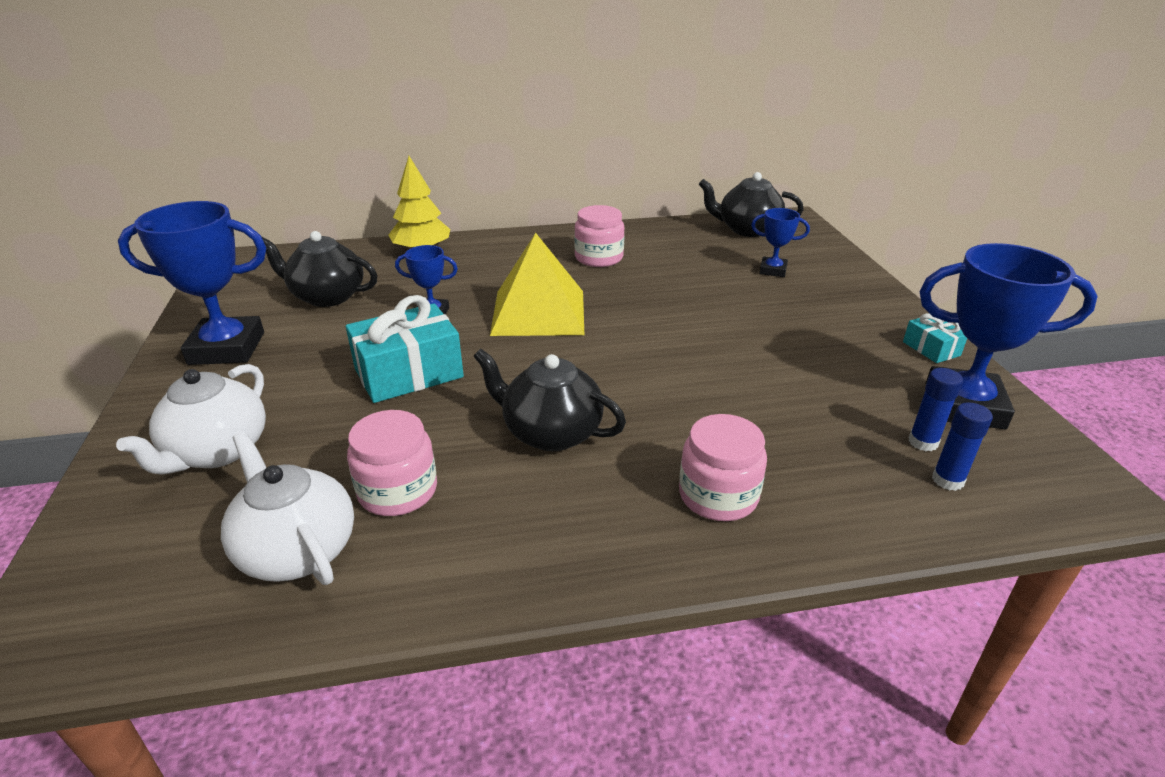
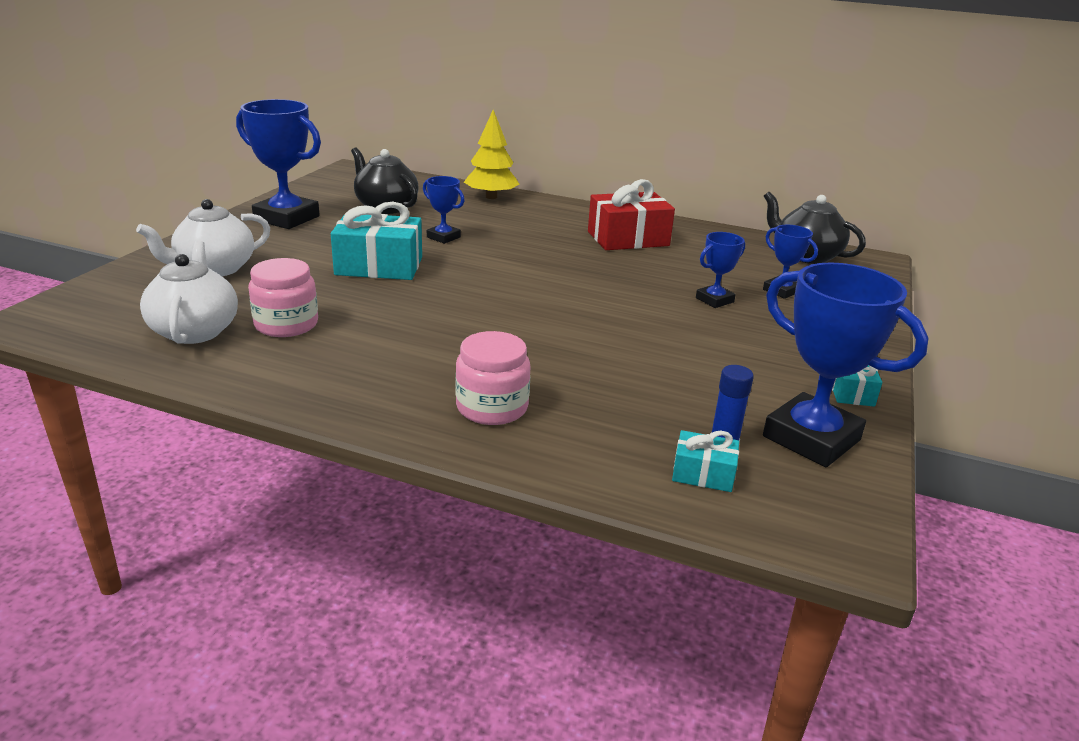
camera: 30 degrees right, 5 degrees down
(538, 312) = (523, 259): yellow pyramid -> none
(551, 433) = (426, 330): black teapot -> none
(599, 258) = (628, 239): pink jar -> red gift
(740, 298) = (714, 300): none -> blue trophy
(947, 480) = (703, 474): blue glue stick -> turquoise gift

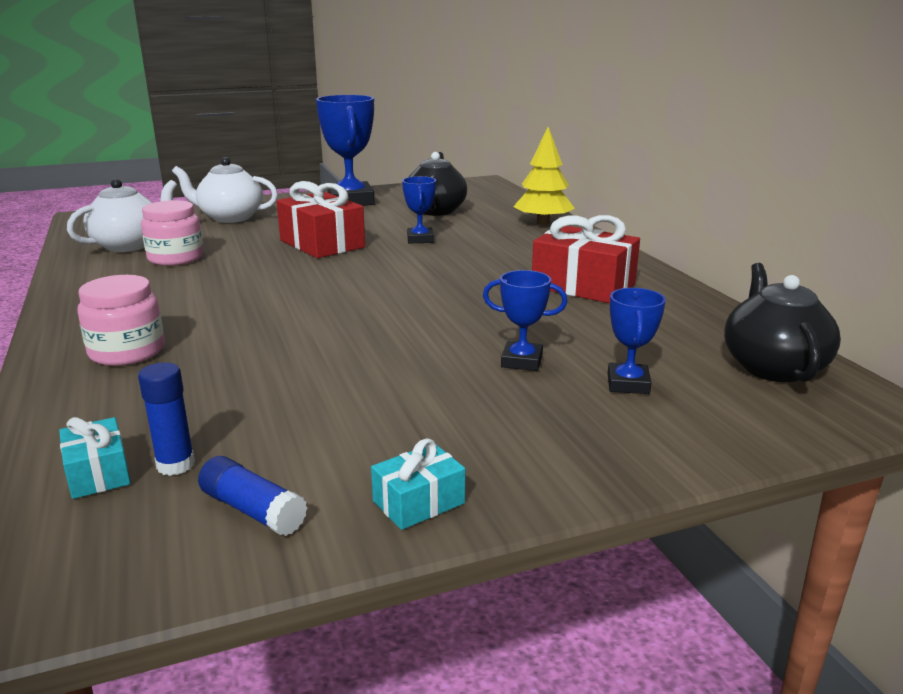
camera: 50 degrees right, 5 degrees down
(379, 266) = (322, 244): turquoise gift -> red gift
(811, 438) = (253, 510): blue trophy -> blue glue stick

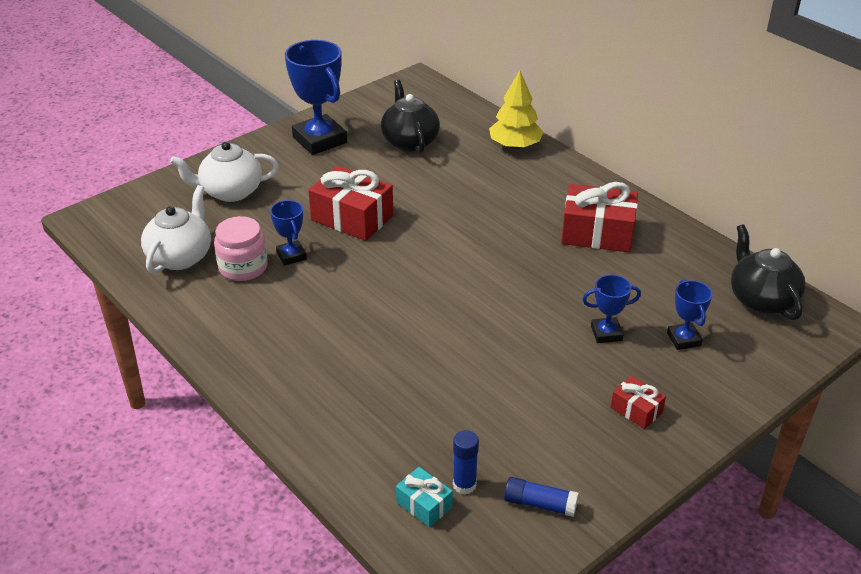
camera: 20 degrees left, 15 degrees up
(127, 352) = (326, 393): pink jar -> none
(419, 502) = (625, 472): turquoise gift -> none
(420, 239) = (430, 193): blue trophy -> blue trophy (291, 256)
(498, 439) = (636, 410): none -> red gift

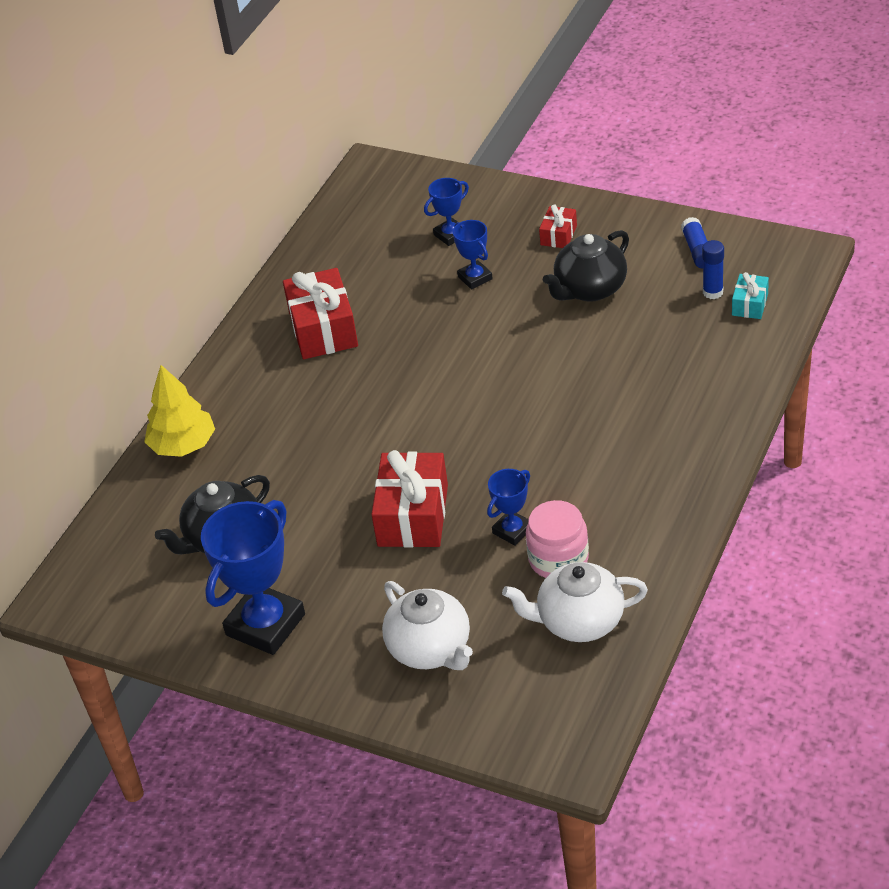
camera: 110 degrees left, 5 degrees up
(761, 300) = (364, 208): black teapot -> black teapot (589, 289)

